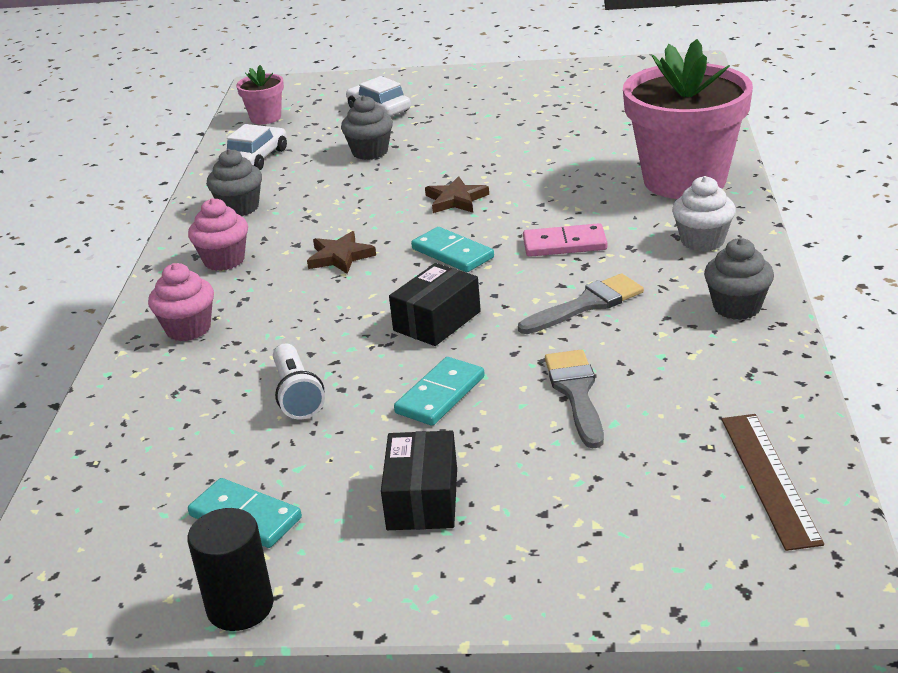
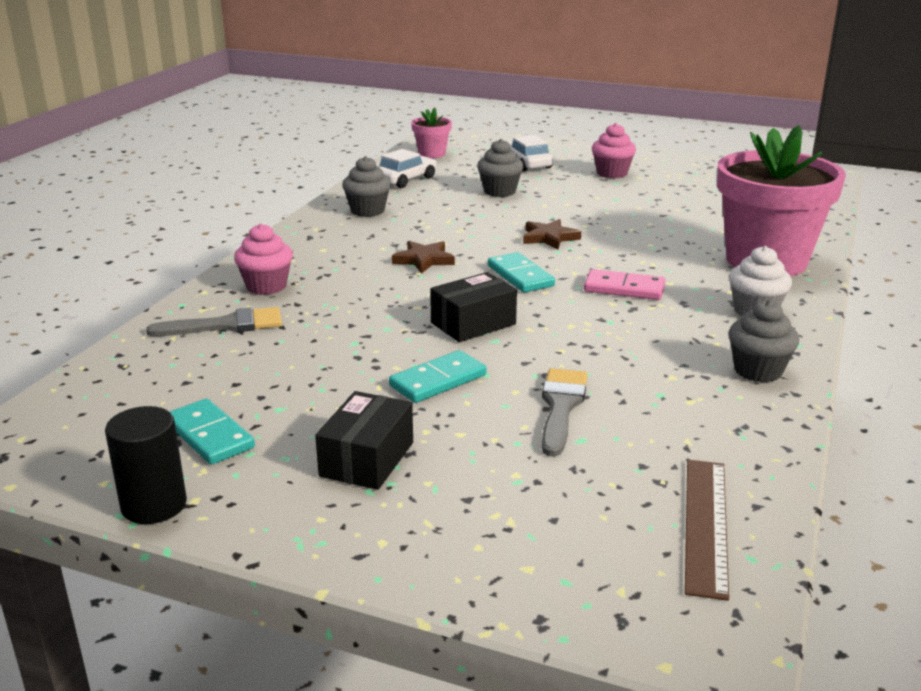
camera: 15 degrees right, 5 degrees down
(224, 260) = (329, 244): pink cupcake -> pink cupcake (612, 173)
(297, 395) = (318, 353): white flashlight -> none
(587, 304) = (615, 339): grey brush -> grey brush (226, 325)

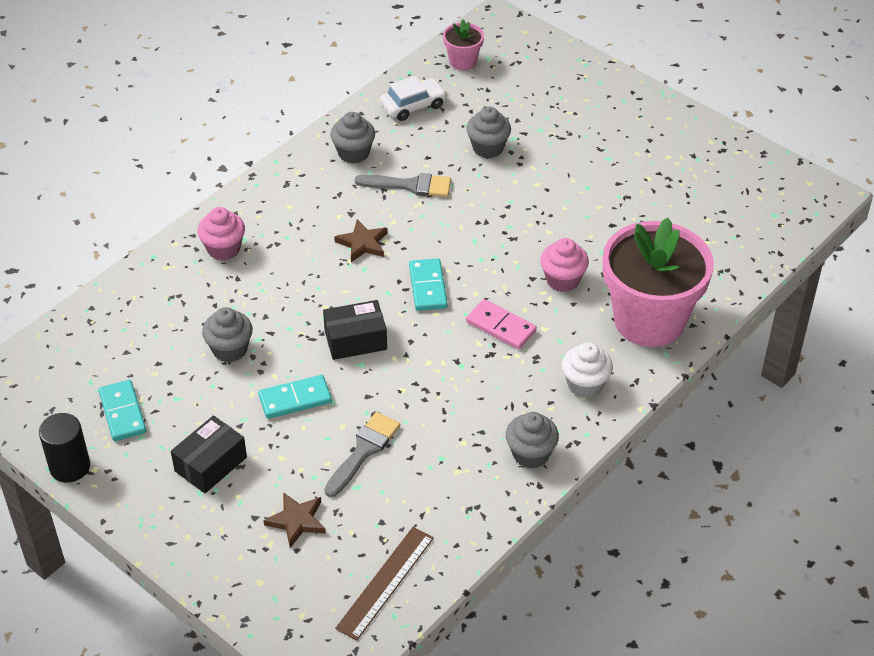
camera: 20 degrees right, 20 degrees up
(226, 325) = (175, 292): grey brush -> grey brush (410, 185)
(324, 356) = (230, 349): none -> grey cupcake
(527, 164) = (543, 102): white car -> none
(549, 238) = (486, 236): brown star -> brown star (297, 521)
(612, 173) = (614, 140): pink cupcake -> pink cupcake (562, 280)

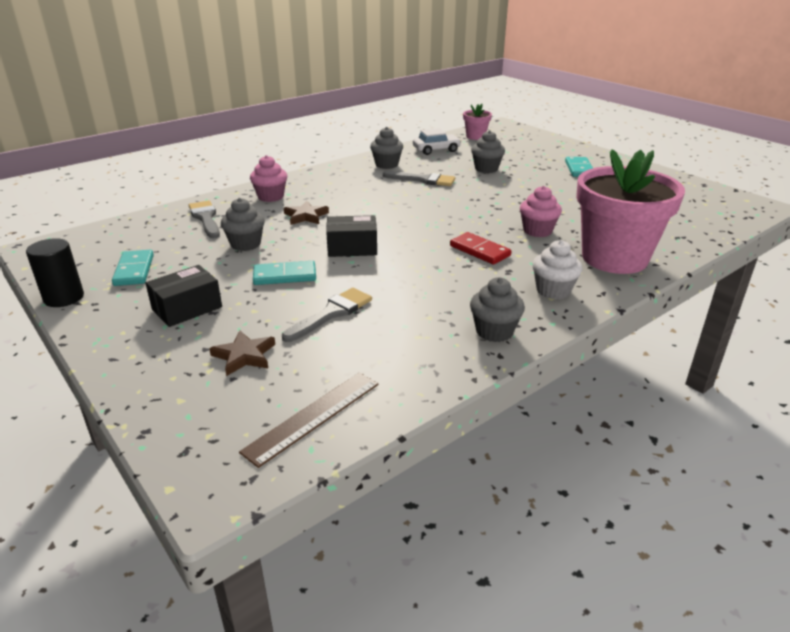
camera: 10 degrees right, 15 degrees down
(160, 305) = (205, 218): none -> grey brush
(362, 243) = (377, 202): brown star -> brown star (306, 216)
(427, 287) = (422, 226): turquoise domino -> turquoise domino (579, 169)
(501, 326) = (480, 251): pink domino -> red domino

